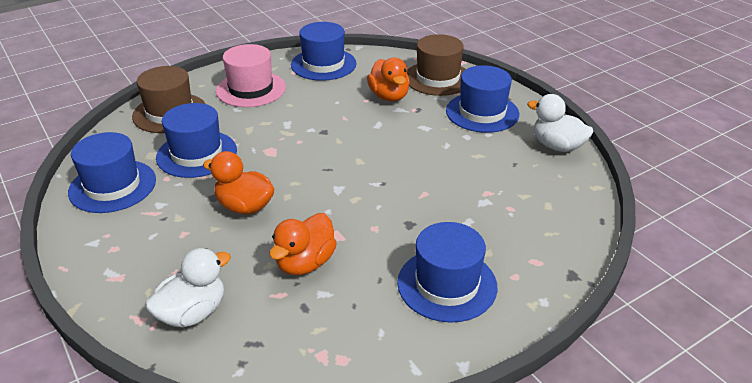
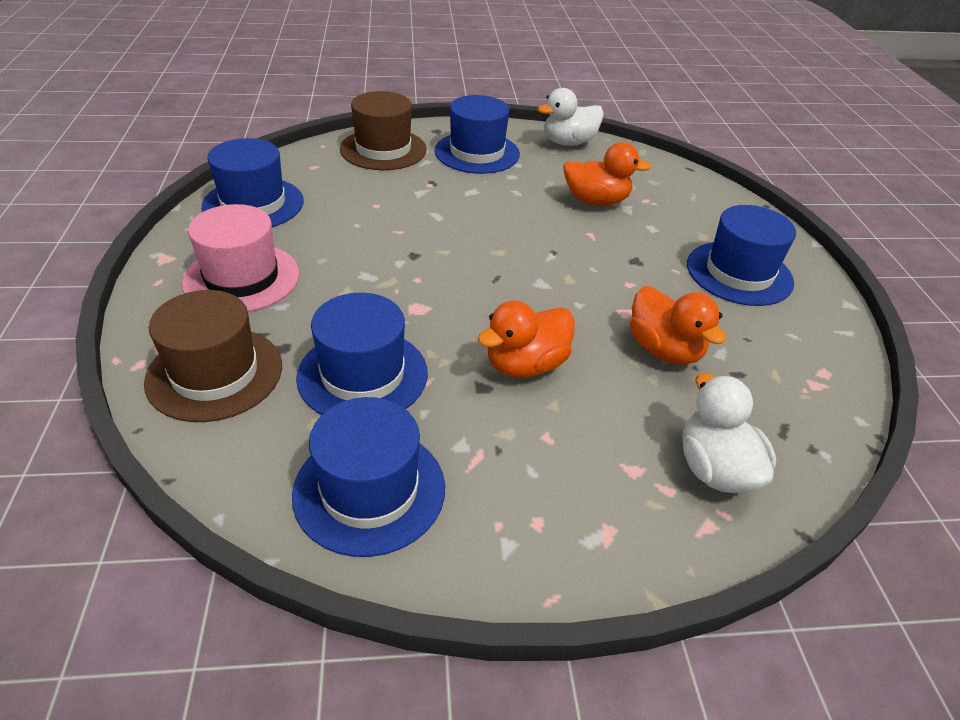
camera: 65 degrees left, 5 degrees up
(389, 96) = (386, 189): orange duck -> orange duck (596, 201)

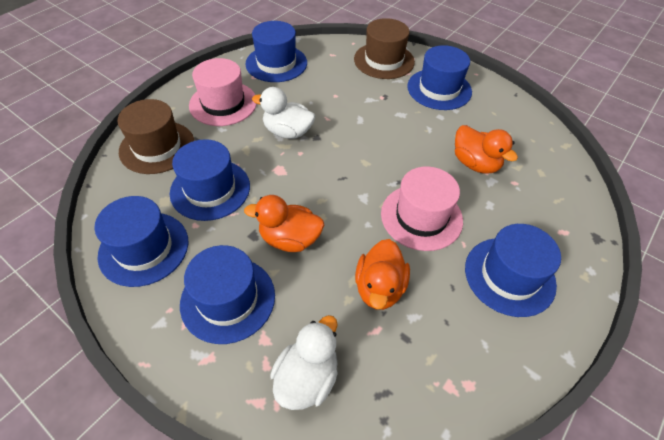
camera: 45 degrees right, 10 degrees up
(546, 464) = (228, 299): none -> blue hat
(568, 142) = (515, 111): white duck -> white duck (287, 132)
(614, 269) = (421, 217): none -> pink hat

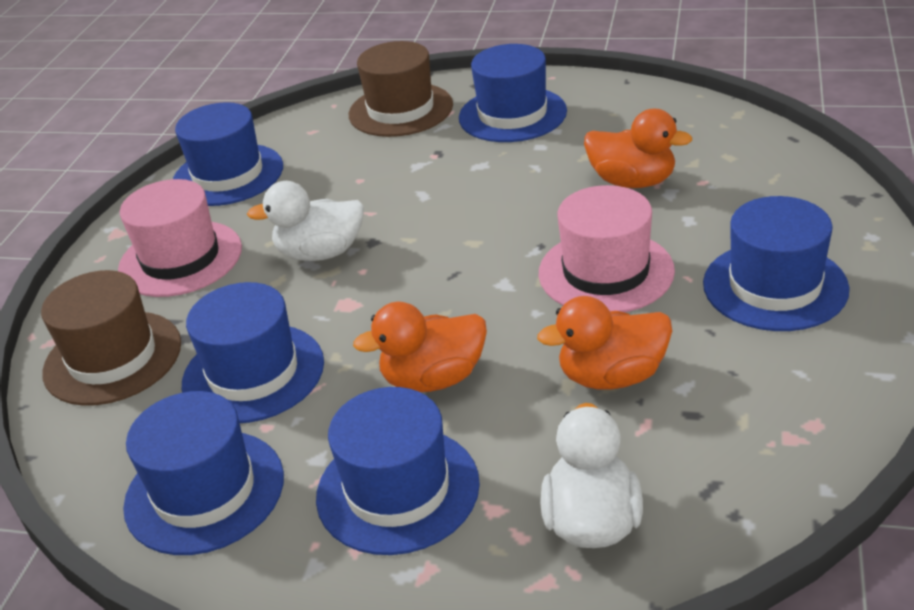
camera: 20 degrees left, 15 degrees down
(379, 288) = (612, 376): orange duck -> orange duck turned 90 degrees clockwise

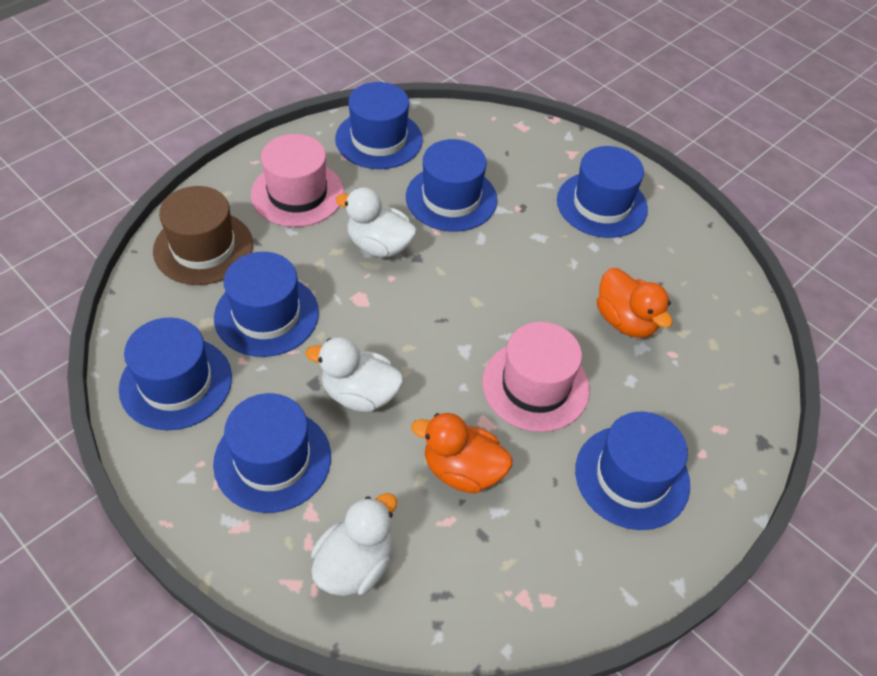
camera: 25 degrees right, 15 degrees up
(357, 181) = (451, 198): none -> blue hat
(400, 110) = (532, 151): brown hat -> none
(433, 379) = (359, 394): orange duck -> white duck

